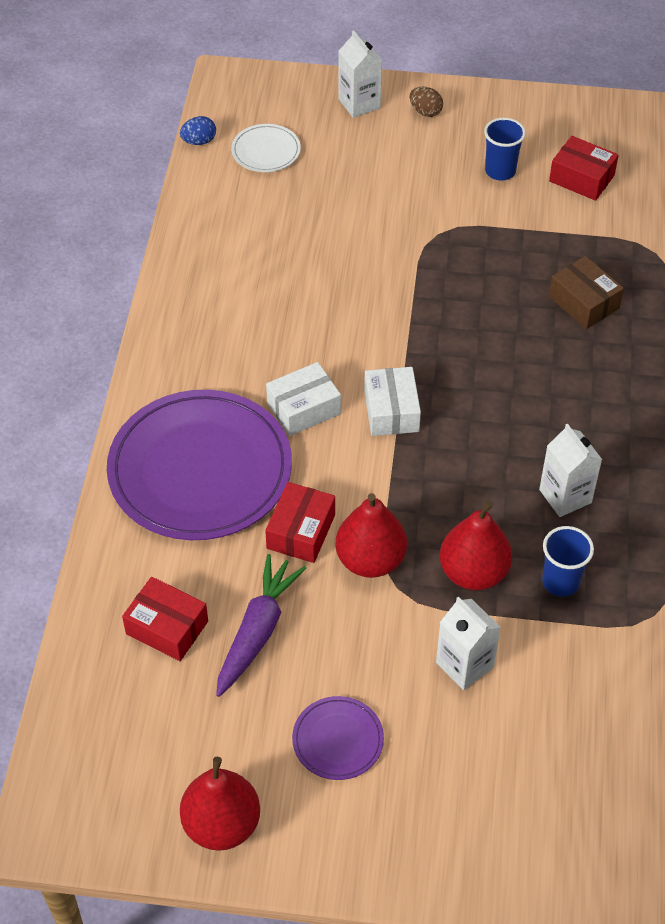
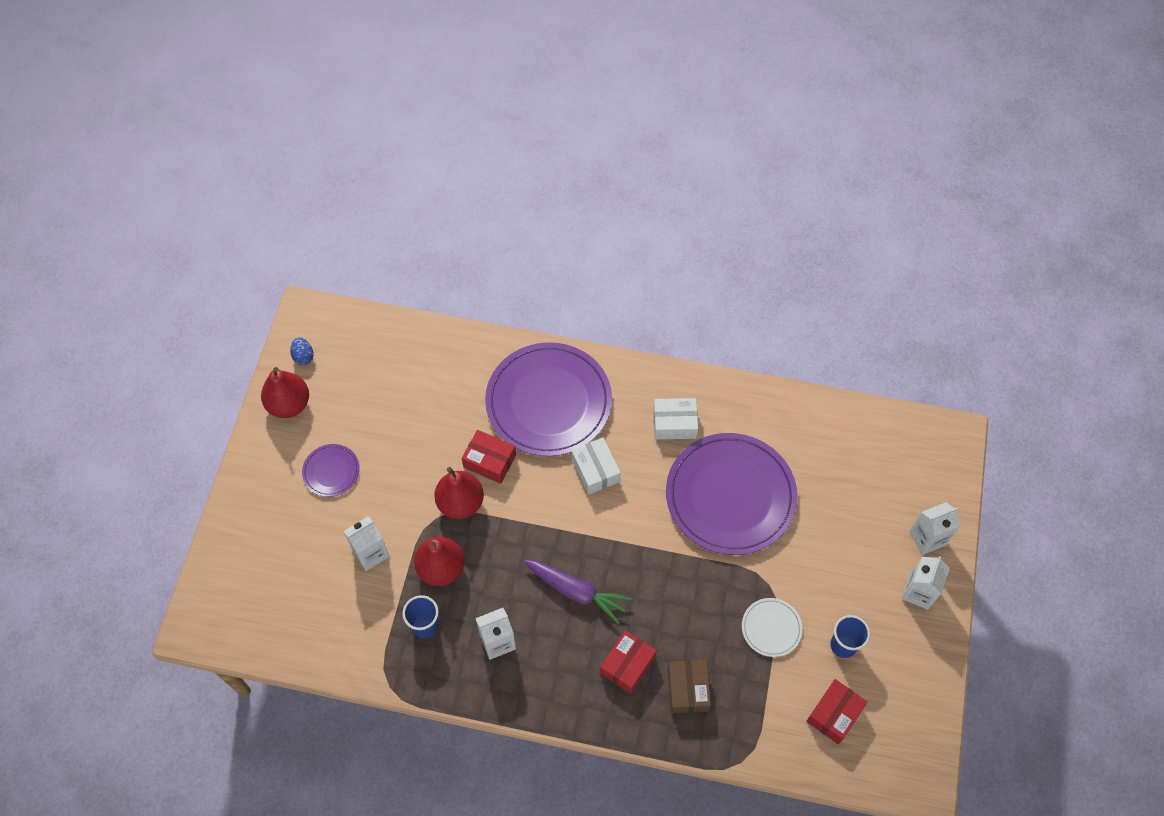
camera: 95 degrees right, 10 degrees up
(167, 627) = (427, 379): red box -> red box (627, 665)
(199, 141) = (877, 412): blue egg -> blue egg (303, 356)
(257, 632) = (416, 430): purple carrot -> purple carrot (576, 591)
(266, 151) = (867, 461): white plate -> white plate (771, 628)
(325, 271) = (730, 496): none -> purple plate
(391, 411) = (588, 529): white box -> white box (674, 423)
(425, 112) = (918, 592): brown egg -> white carton
(583, 302) = (687, 689): brown box -> brown box turned 60 degrees counterclockwise

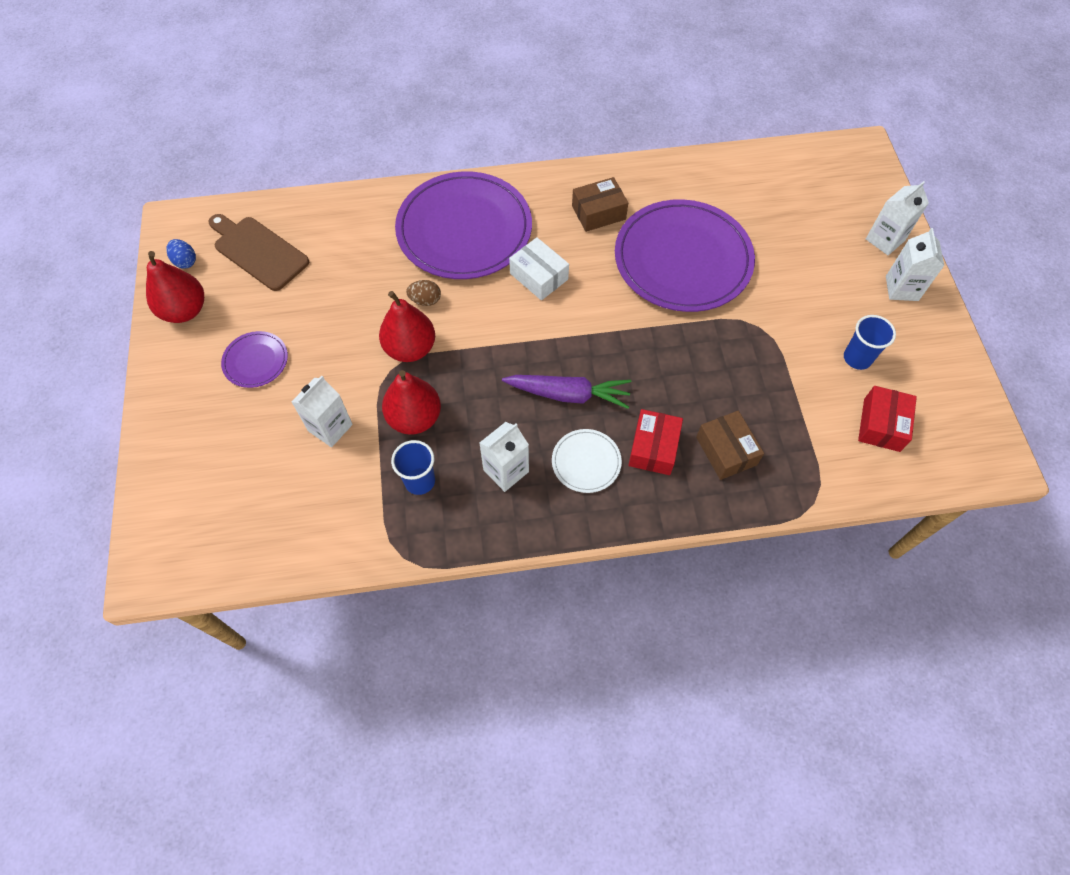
camera: 20 degrees left, 0 degrees up
(366, 366) = (258, 251): none -> brown cutting board
(489, 461) = (425, 300): red box -> brown egg
(674, 423) = (598, 212): white box -> brown box
(771, 628) = (780, 365): white plate -> white plate (586, 462)

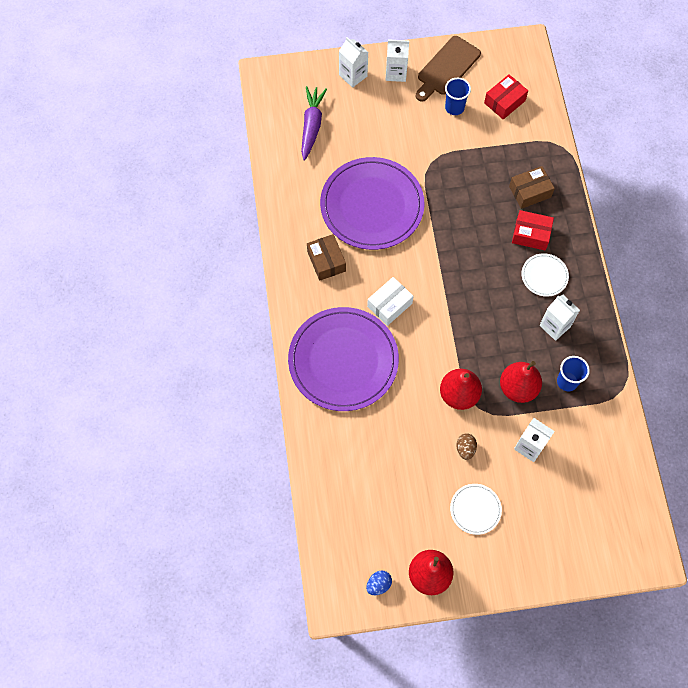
camera: 90 degrees left, 5 degrees up
(255, 361) = (475, 509): purple plate -> white plate
(258, 251) = (367, 523): brown cutting board -> brown cutting board (446, 68)
(425, 300) = (414, 386): brown egg -> brown egg (465, 449)
(568, 394) = (492, 286): purple carrot -> purple carrot (311, 126)
(881, 425) = (504, 102): red box -> red box turned 60 degrees counterclockwise

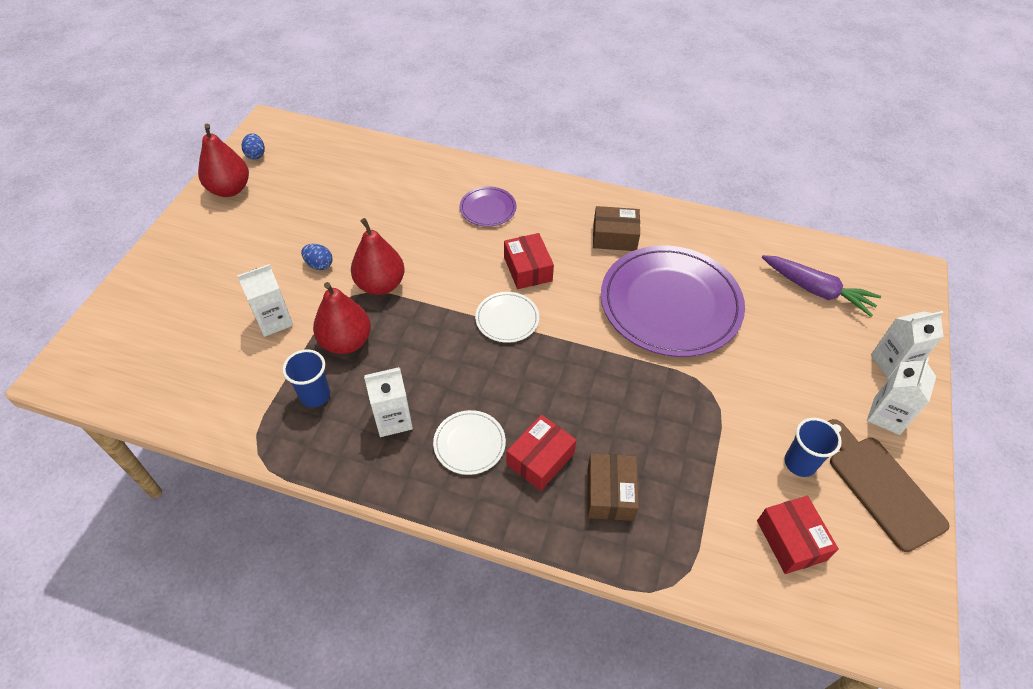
camera: 115 degrees right, 15 degrees down
(343, 360) = (488, 208): purple plate -> purple plate, size x0.44
(389, 305) = (528, 269): white box -> red box
(465, 449) = (319, 265): brown egg -> blue egg
(475, 509) = (254, 246): white plate -> white plate (507, 319)

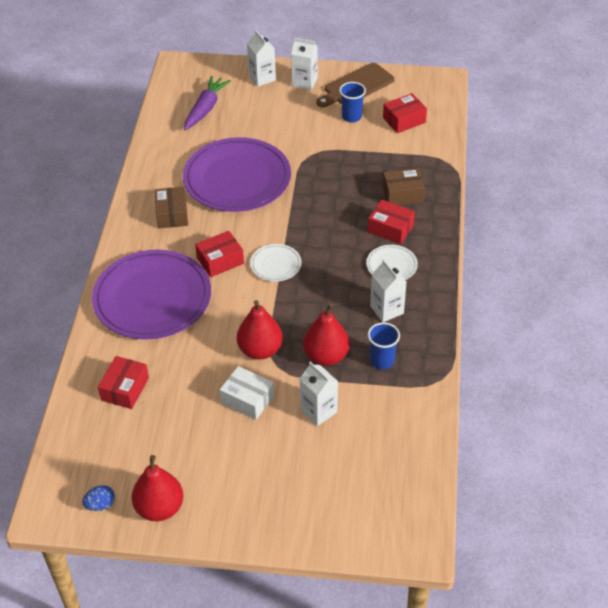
camera: 100 degrees left, 5 degrees down
(319, 265) = (247, 399): blue egg -> white box
(375, 179) = (125, 389): none -> red box
(488, 208) = (152, 298): purple plate -> purple plate, size x2.26

